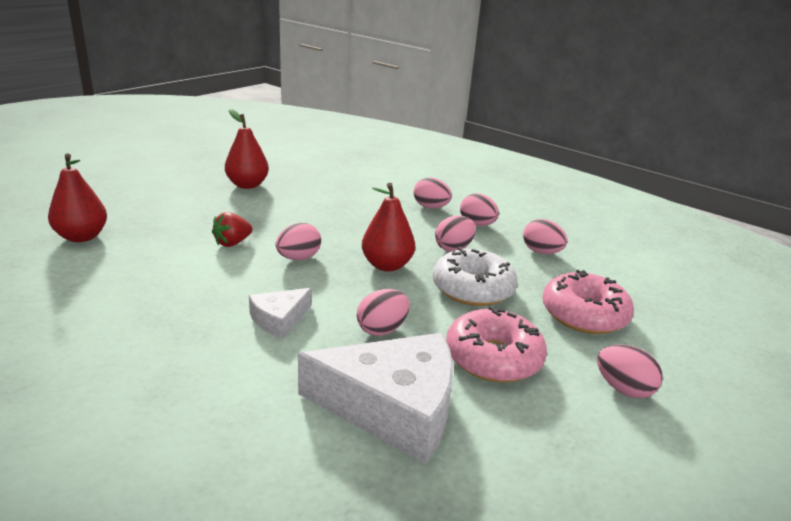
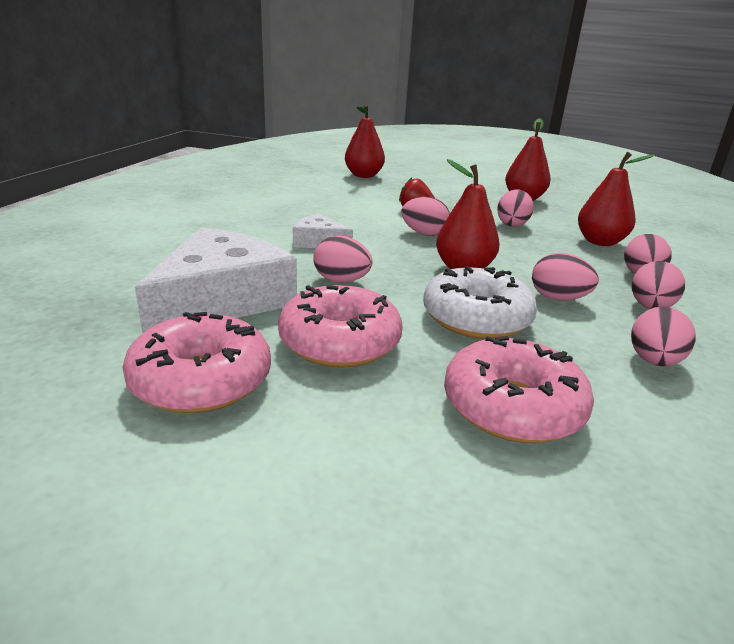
camera: 70 degrees right, 0 degrees up
(366, 196) = (600, 242): none -> red pear
(393, 408) = (222, 299): white cheese -> white cheese turned 135 degrees counterclockwise
(539, 441) = (201, 380): none -> pink donut
(623, 389) = (342, 447): pink egg -> pink egg (512, 224)

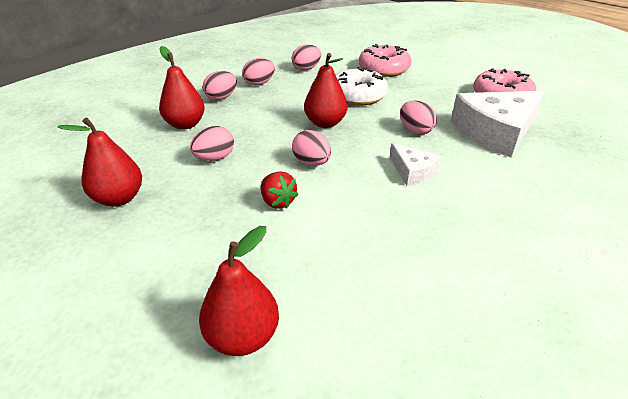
camera: 150 degrees left, 10 degrees up
(340, 342) = (435, 99): pink donut -> none
(558, 298) = (298, 96): pink egg -> none

